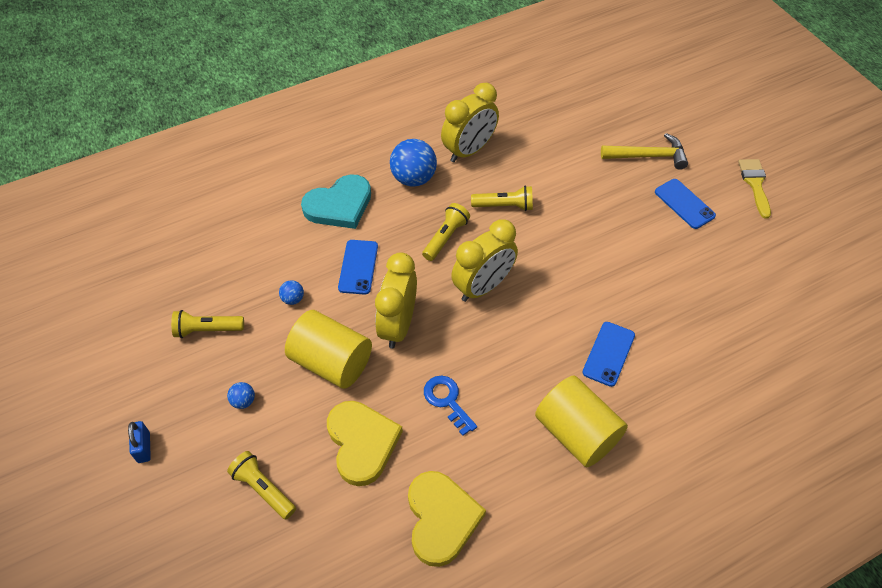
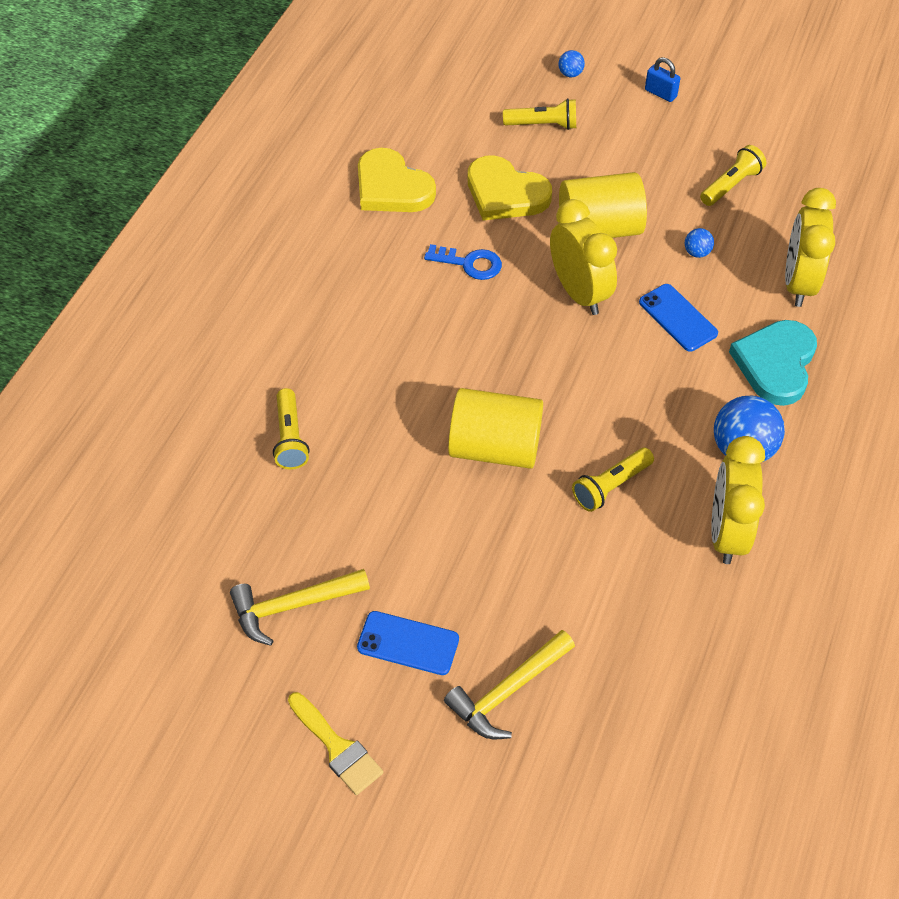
camera: 140 degrees right, 0 degrees up
(243, 401) = (631, 161): blue ball -> blue ball (570, 74)
(445, 238) = (631, 405): yellow flashlight -> yellow flashlight (290, 438)
(483, 287) = (540, 380): yellow clock -> yellow clock (798, 283)
(576, 433) = (335, 310): yellow cylinder -> yellow cylinder (495, 447)
(608, 354) = (359, 396): blue phone -> none
(739, 258) = (292, 606): none -> yellow hammer

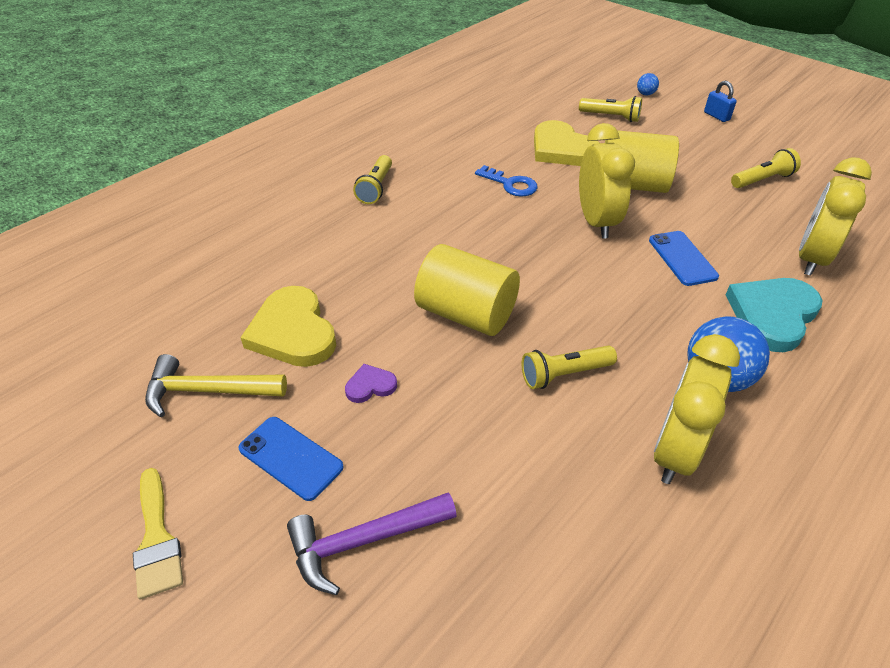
camera: 20 degrees right, 10 degrees down
(290, 438) = (295, 263): yellow flashlight -> yellow flashlight (376, 188)
(392, 187) = (473, 129): yellow heart -> yellow heart (293, 332)
(442, 553) = (370, 386): none -> purple heart
(507, 692) = (363, 541): yellow hammer -> purple hammer
(697, 252) = (716, 217): blue ball -> none

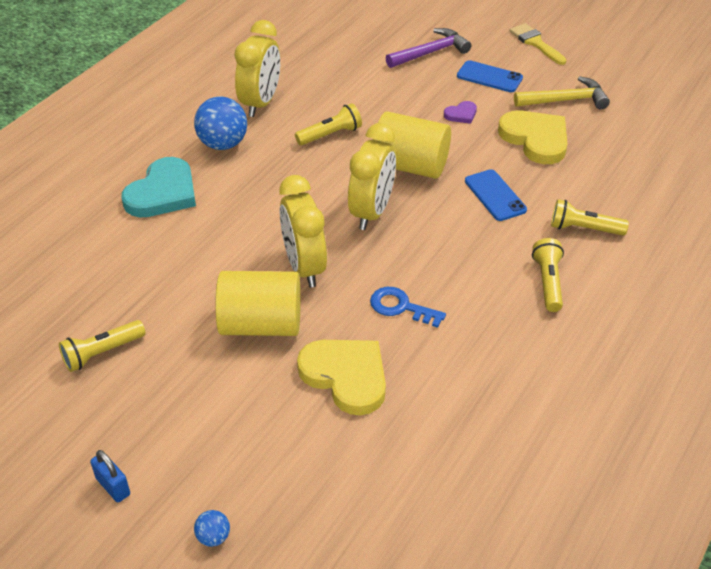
camera: 170 degrees right, 0 degrees up
(611, 117) = (276, 460): yellow flashlight -> yellow flashlight (584, 229)
(682, 258) = (225, 236): blue phone -> blue phone (495, 195)
(811, 258) = (101, 250): yellow clock -> yellow clock (372, 212)

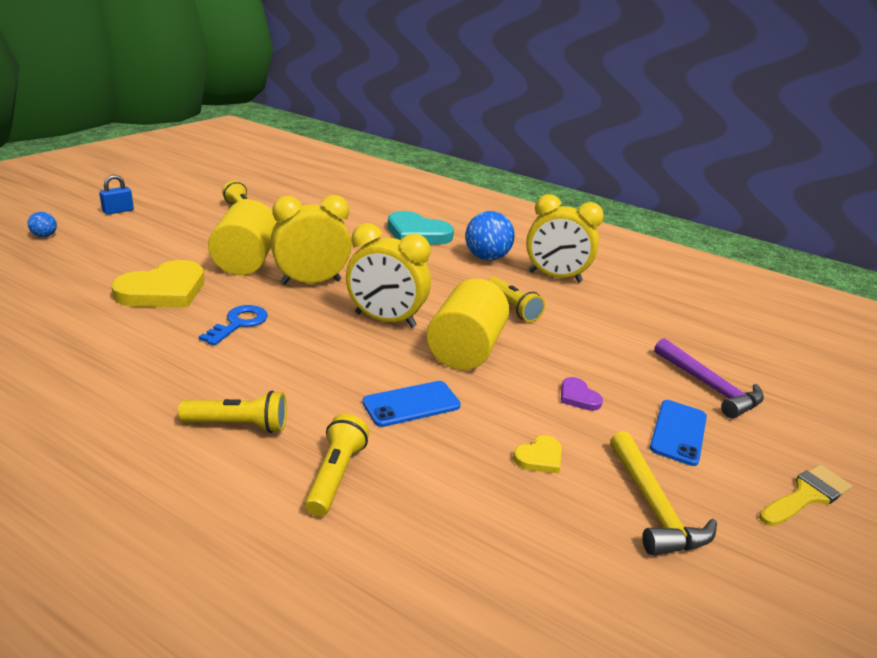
camera: 85 degrees right, 15 degrees down
(535, 139) = (539, 457): yellow heart -> yellow heart, size x0.46

